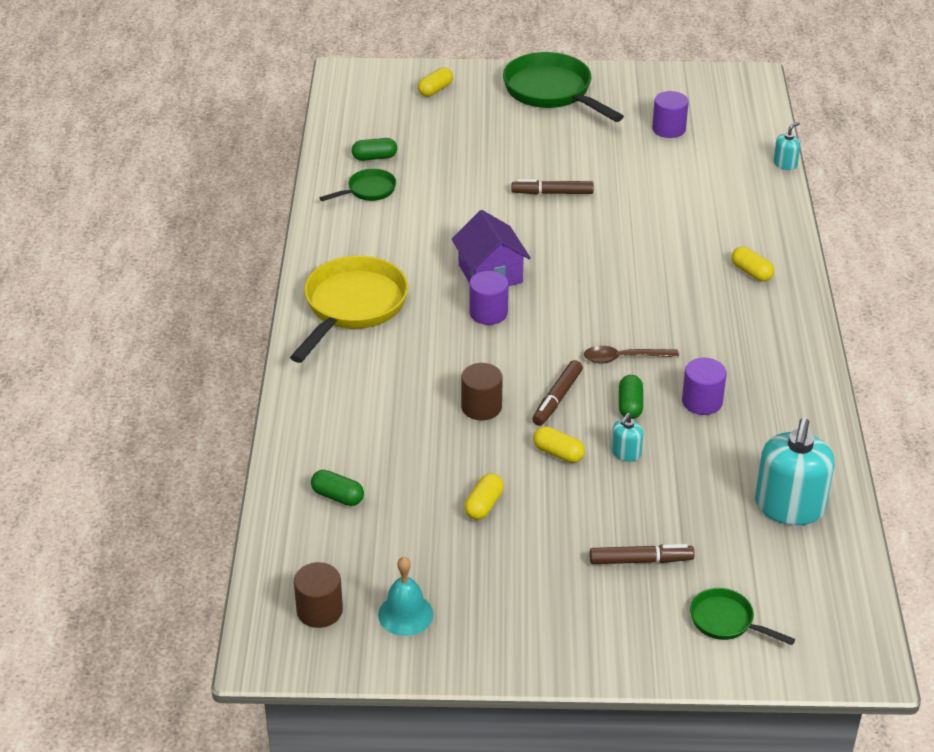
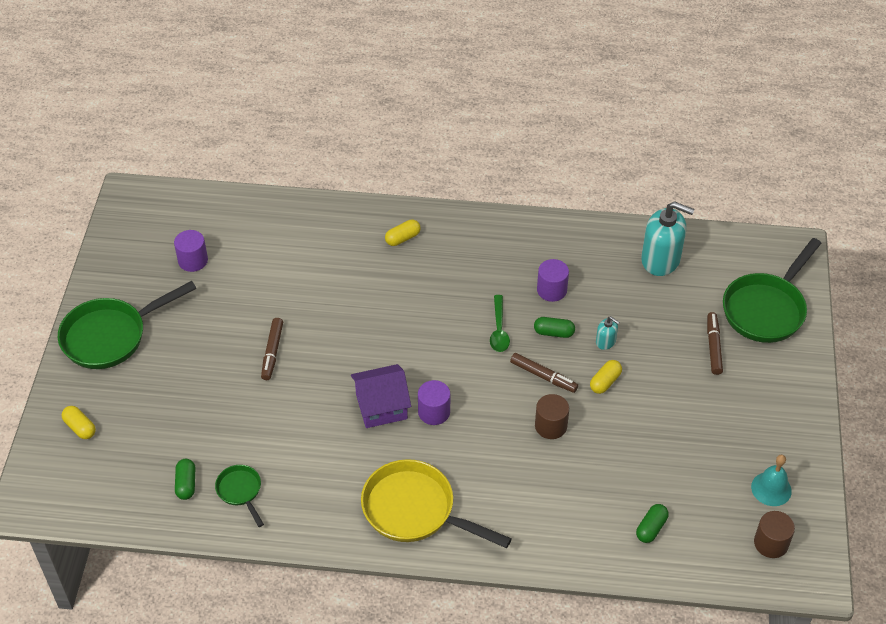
camera: 85 degrees left, 10 degrees up
(484, 505) = (660, 433): yellow capsule -> none
(623, 358) = (499, 330): brown spoon -> green spoon
(726, 621) = (766, 309): green pan -> green pan, size x1.99
(785, 164) = (262, 194): turquoise soap dispenser -> none

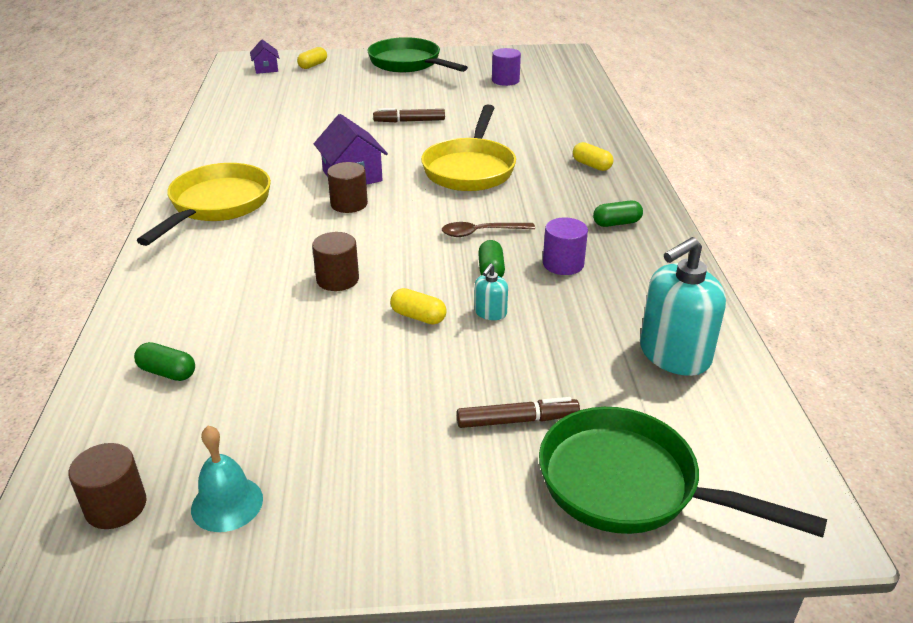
camera: 80 degrees right, 15 degrees down
(73, 475) = (266, 69): none -> purple house
(186, 484) = (256, 105): green capsule -> green capsule (616, 223)
(240, 491) = (247, 125): green pan -> none
(388, 320) = (470, 169): none -> yellow pan
(434, 412) = (349, 204): purple cylinder -> brown cylinder
(499, 330) = (481, 232): green spoon -> brown spoon
(543, 376) = (416, 268): brown marker -> none
(661, 259) = (674, 354): turquoise soap dispenser -> turquoise soap dispenser turned 45 degrees clockwise

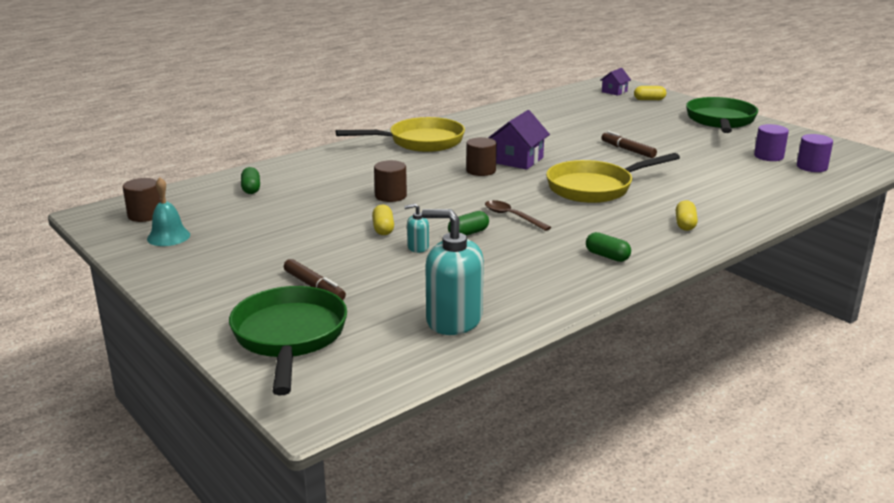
camera: 55 degrees right, 10 degrees down
(563, 264) = (514, 253): purple cylinder -> purple cylinder (811, 167)

